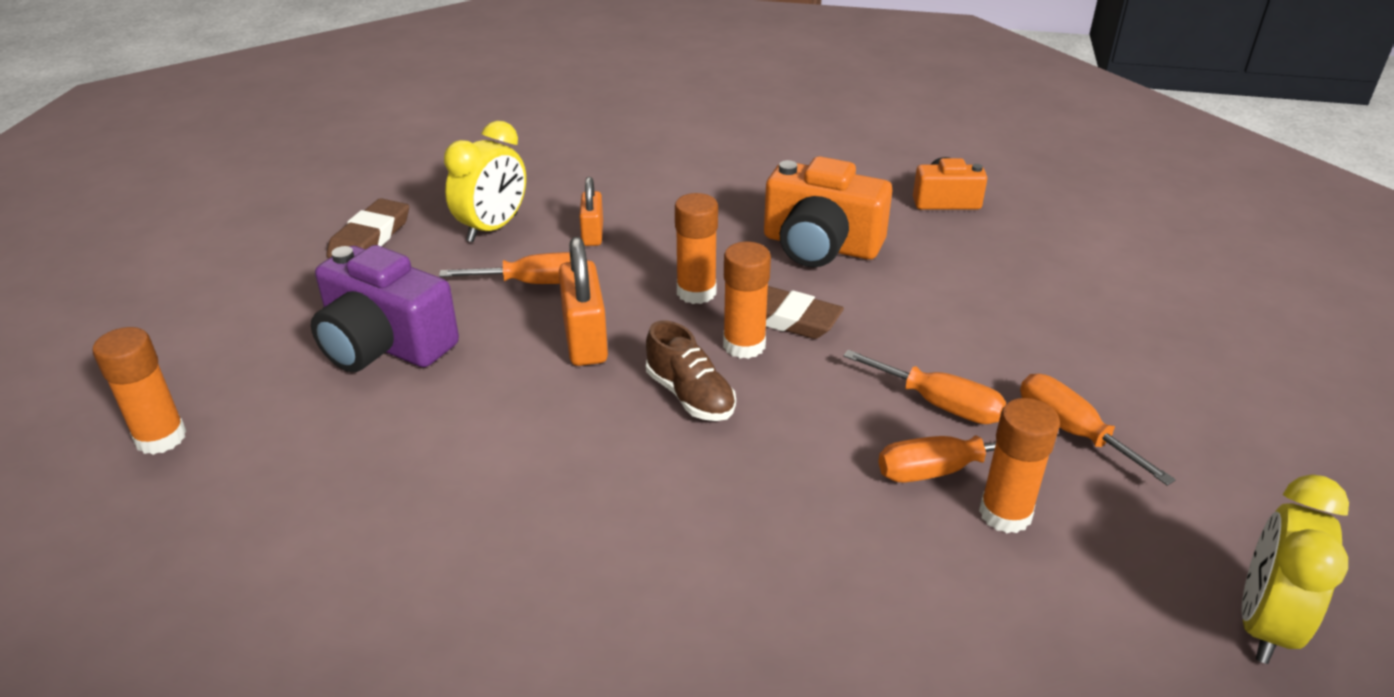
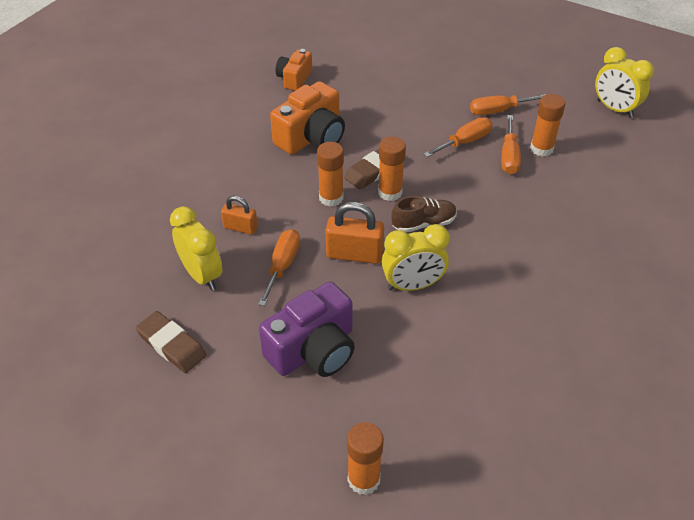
camera: 70 degrees left, 10 degrees up
(542, 411) = (412, 285): none -> yellow clock

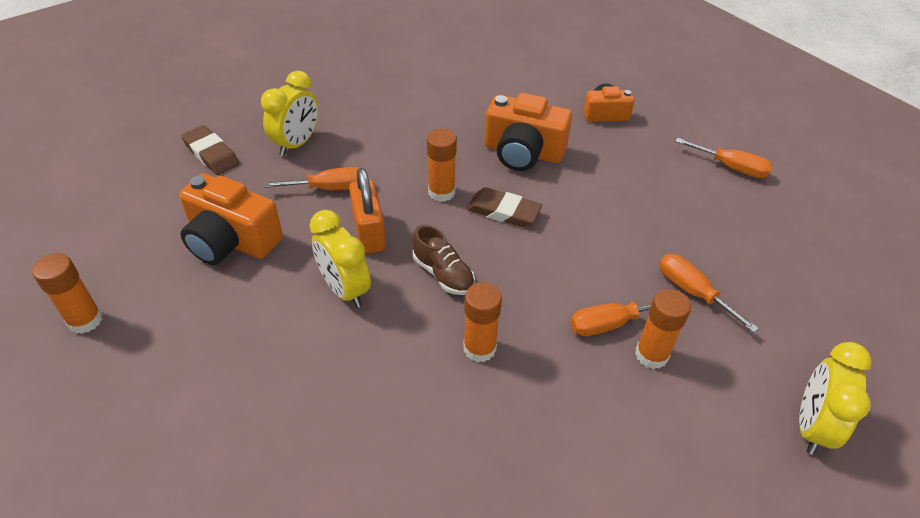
camera: 65 degrees right, 0 degrees up
(172, 345) = (211, 154): brown eraser -> brown eraser turned 60 degrees counterclockwise
(240, 227) = (367, 147): orange padlock -> none
(313, 350) = (231, 241): purple camera -> orange camera
(390, 192) = (476, 233): orange glue stick -> orange glue stick (479, 348)
(465, 142) = (607, 274): orange screwdriver -> orange screwdriver (731, 167)

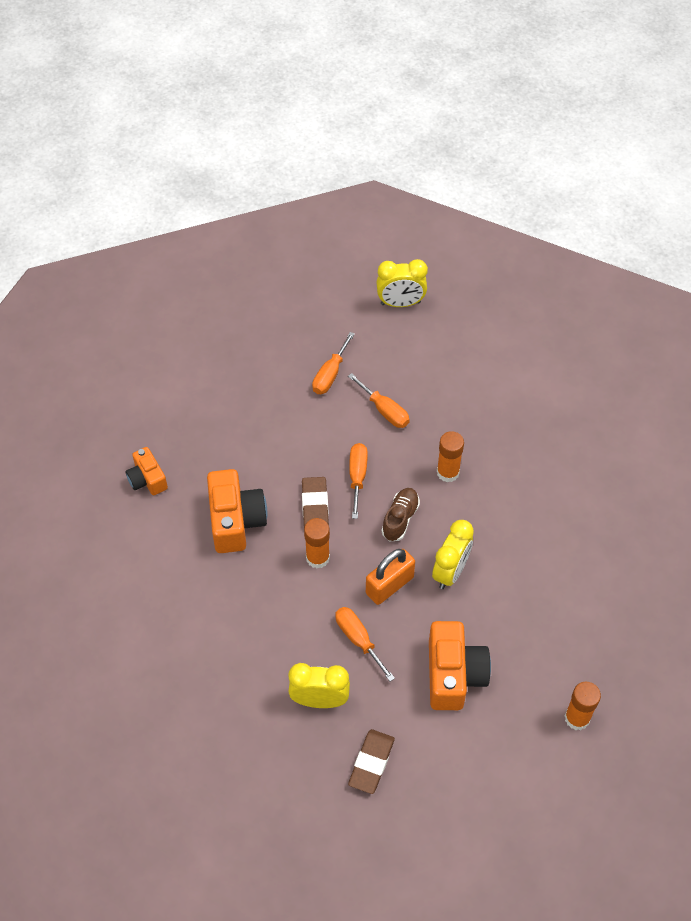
camera: 115 degrees left, 10 degrees up
(651, 355) = (396, 384): orange glue stick -> none
(731, 167) = (179, 377): orange screwdriver -> orange screwdriver (357, 477)

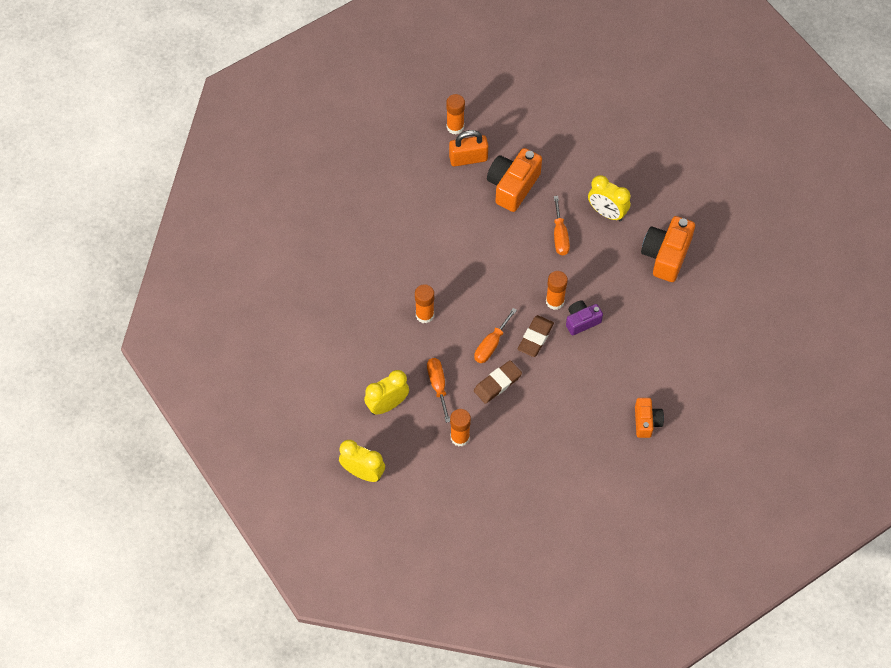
camera: 150 degrees left, 5 degrees up
(236, 521) = (597, 356): orange camera -> orange camera (666, 255)
(275, 551) = (581, 321): none -> purple camera
(330, 374) = (460, 437): orange screwdriver -> orange glue stick
(371, 763) = (596, 164): brown eraser -> brown eraser (497, 383)
(389, 585) = (517, 259): orange padlock -> orange padlock (468, 158)
(400, 519) = (481, 299): brown shoe -> none
(450, 571) = (471, 247): yellow clock -> yellow clock (387, 405)

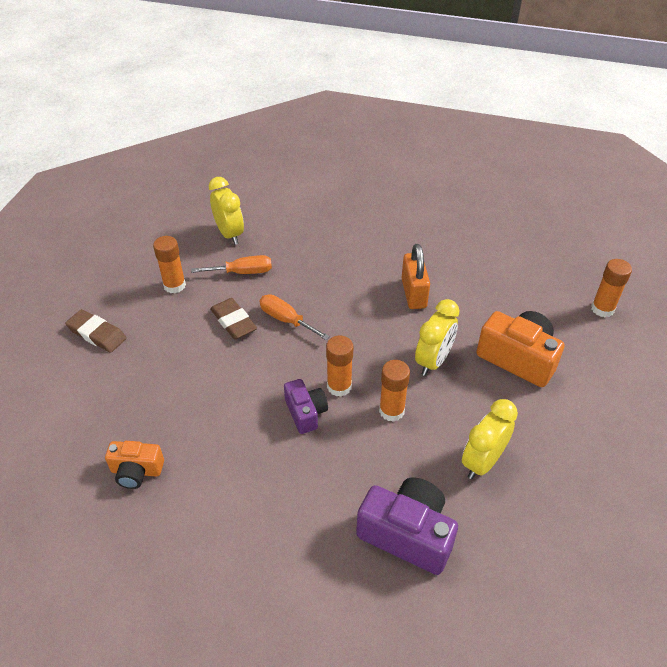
camera: 95 degrees right, 15 degrees down
(363, 472) = (159, 214): yellow clock -> yellow clock (433, 361)
(425, 315) = (334, 267): orange glue stick -> orange glue stick (391, 411)
(468, 158) = (555, 318): orange padlock -> orange padlock (413, 293)
(535, 337) = (289, 362): brown eraser -> brown eraser (97, 334)
(560, 236) = (441, 402): orange screwdriver -> none
(666, 255) = (407, 534): orange camera -> purple camera

